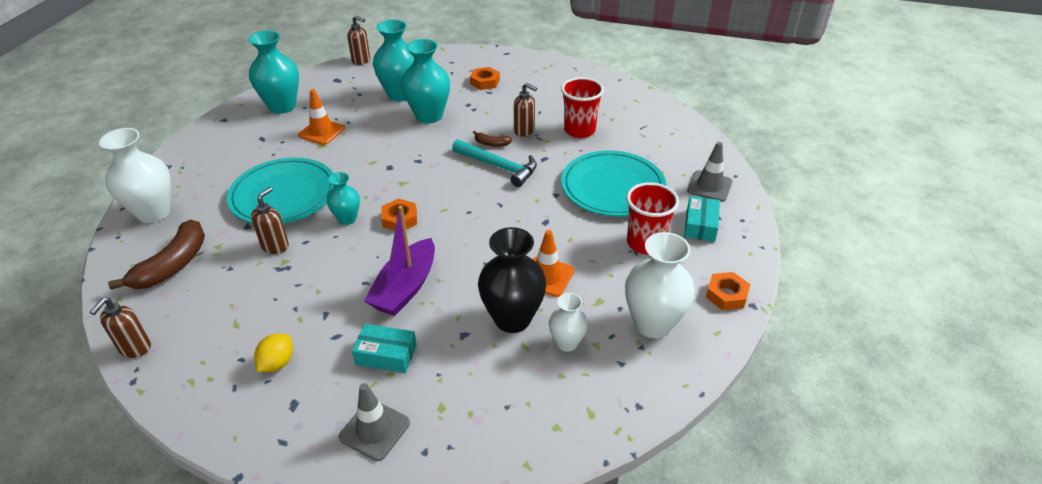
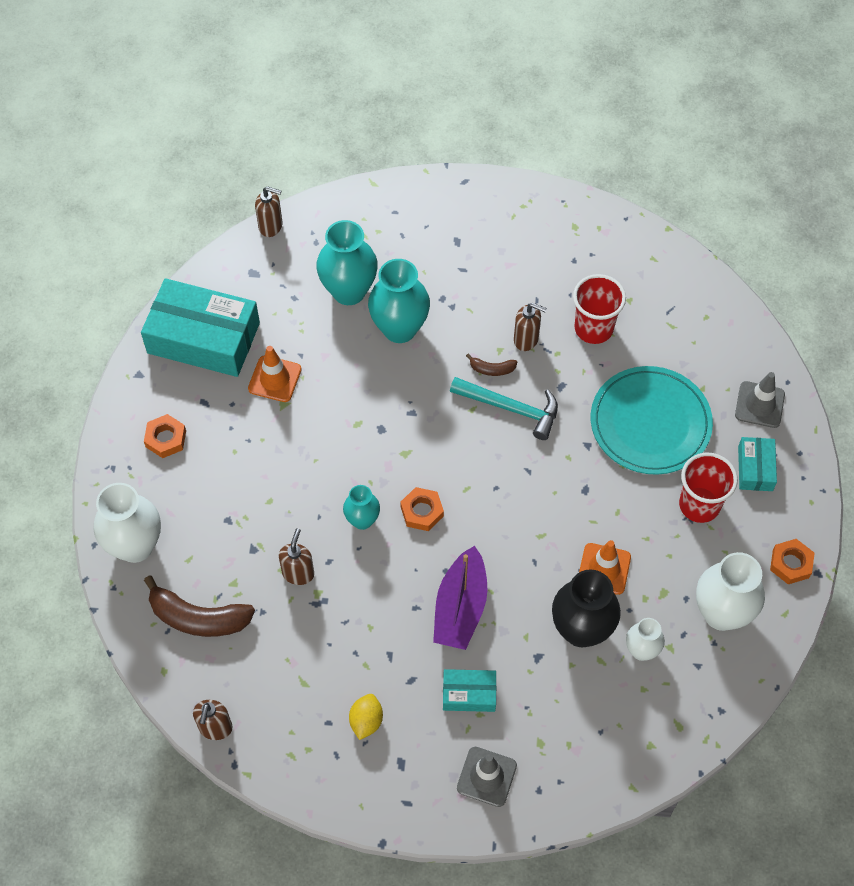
camera: 10 degrees left, 20 degrees up
(173, 265) = (198, 617): brown banana -> brown banana turned 90 degrees clockwise
(282, 106) = (203, 338): turquoise vase -> turquoise box
(283, 195) = (273, 494): turquoise plate -> none
(485, 82) = (451, 249): orange nut -> orange nut (165, 439)

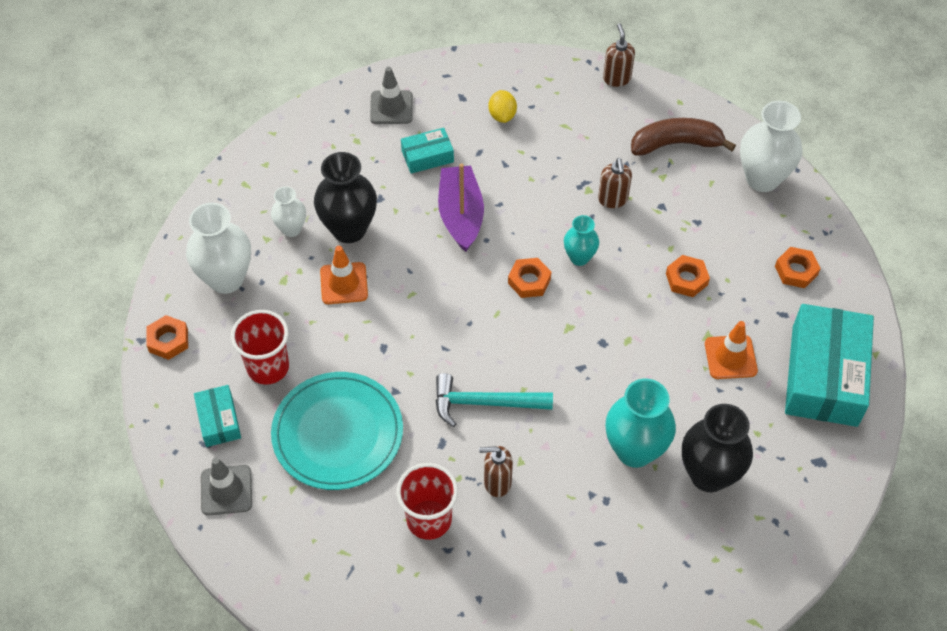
camera: 160 degrees right, 5 degrees down
(203, 338) = (824, 375): turquoise box -> turquoise box turned 75 degrees counterclockwise
(271, 226) = (835, 524): brown soap dispenser -> none
(272, 464) = (686, 279): none -> orange nut
(349, 291) = (708, 475): turquoise vase -> black vase
(492, 369) = (520, 438): brown banana -> none

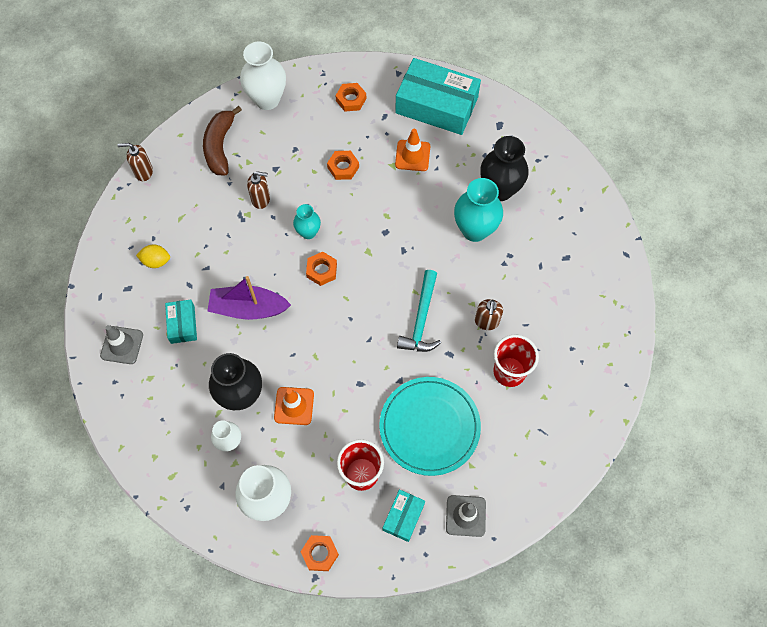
camera: 80 degrees left, 10 degrees up
(219, 420) = (403, 517): turquoise box -> turquoise box turned 60 degrees counterclockwise

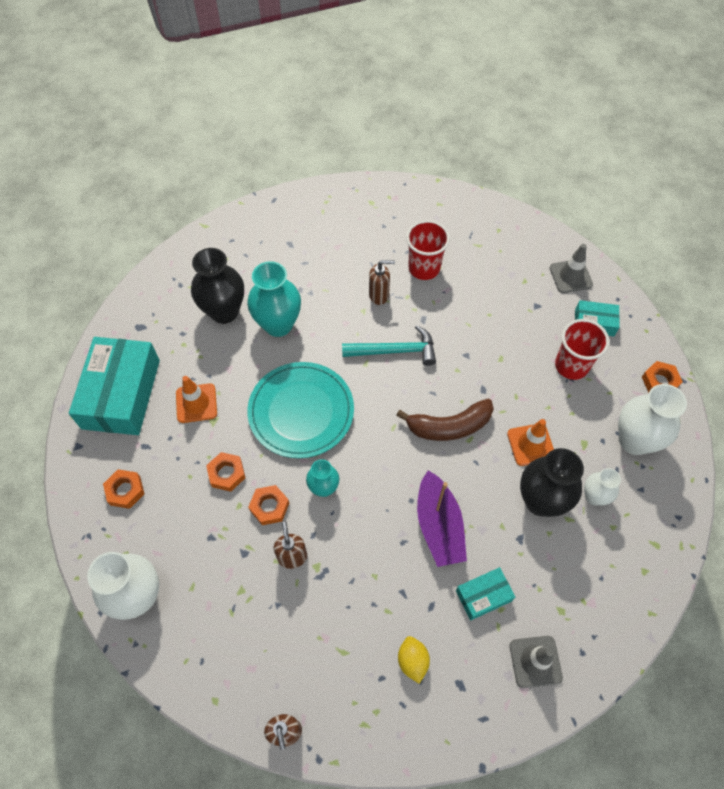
camera: 105 degrees left, 5 degrees down
(220, 146) = (224, 636): brown banana -> brown banana (449, 426)
(321, 270) = (368, 460): orange nut -> orange nut (269, 507)
(429, 427) = (502, 320): turquoise plate -> turquoise plate (301, 411)

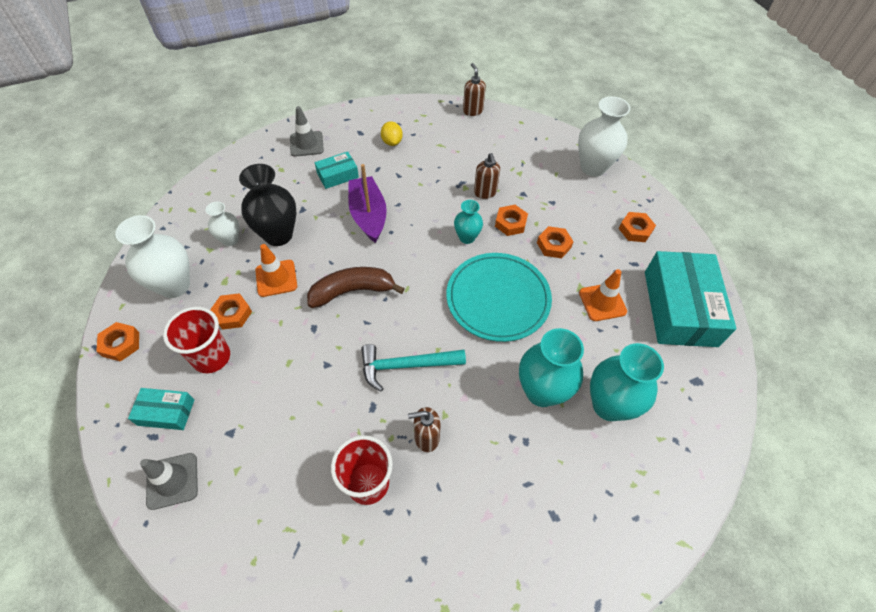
camera: 175 degrees right, 5 degrees down
(224, 311) = (609, 405): black vase -> turquoise vase
(565, 407) = (232, 314): none -> orange nut

